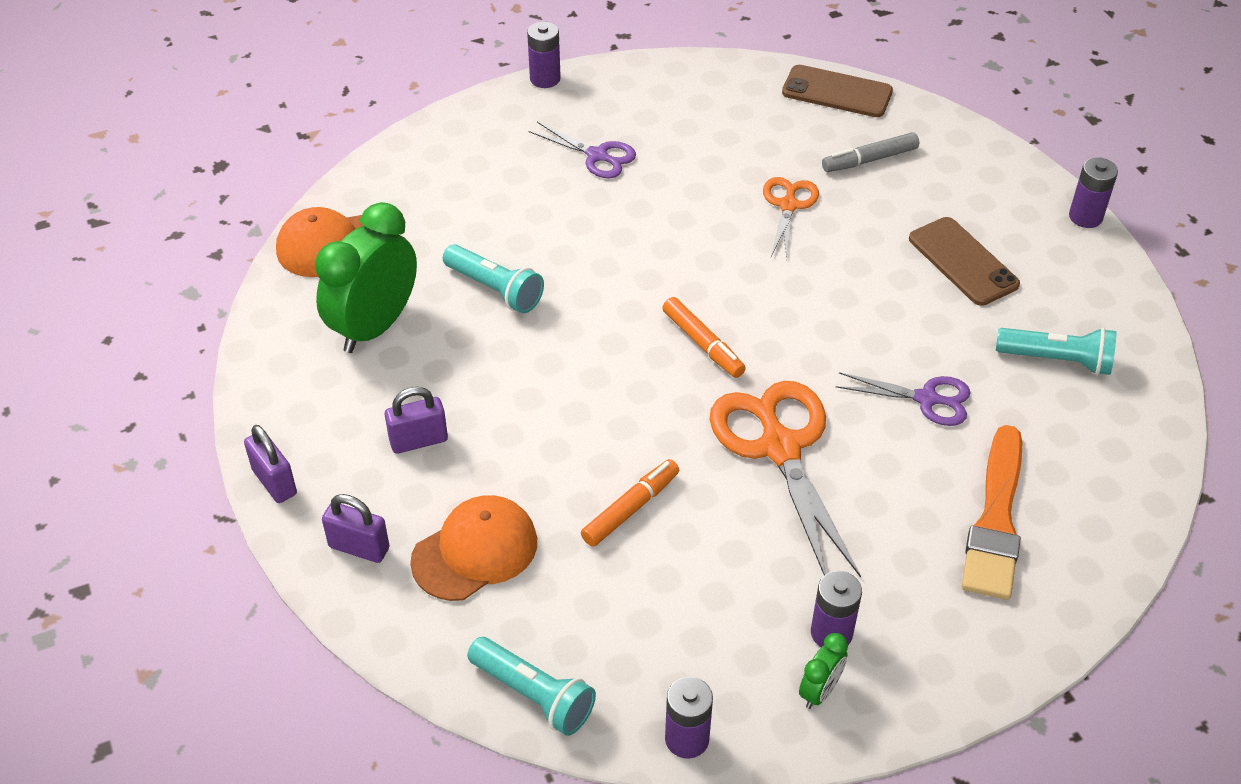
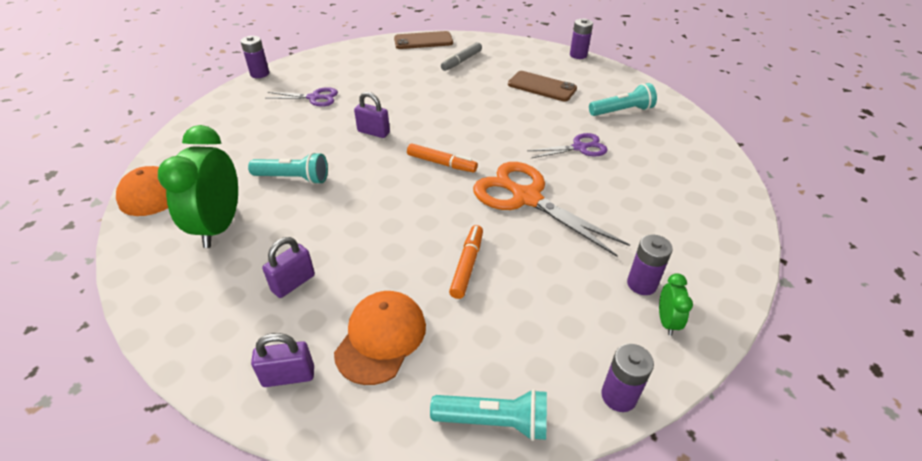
camera: 30 degrees left, 5 degrees down
(274, 482) = (190, 358): purple padlock -> purple padlock (373, 132)
(788, 205) = (437, 89): orange scissors -> none
(995, 520) = (665, 189): orange brush -> none

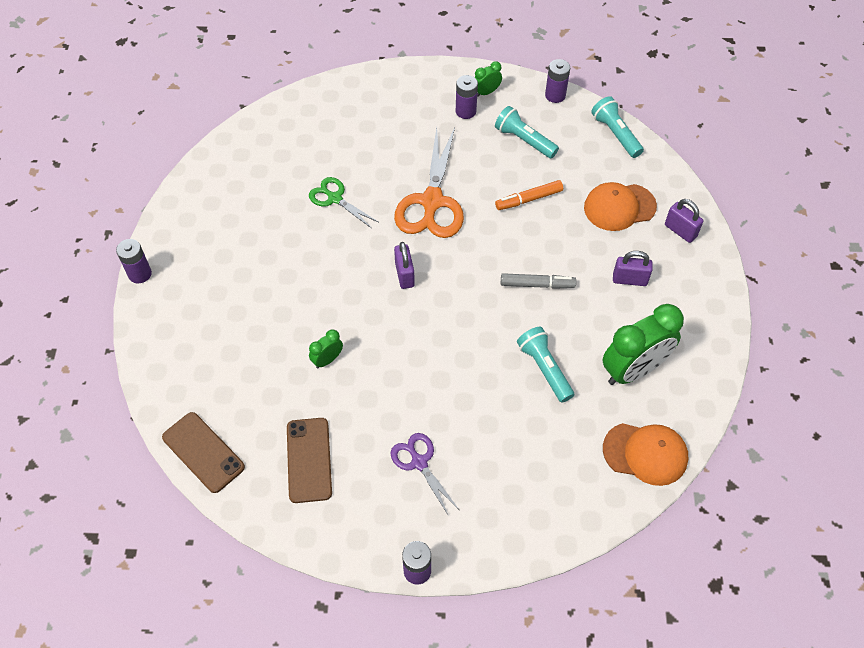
camera: 125 degrees left, 15 degrees up
(373, 132) = (434, 360): purple padlock -> purple padlock (404, 275)
(430, 93) = (327, 360): none -> green clock
(441, 163) = (435, 278): orange marker -> none
(461, 61) = (232, 376): grey marker -> grey marker (537, 284)
(542, 86) = (241, 272): brown phone -> brown phone (309, 460)
(579, 148) = (335, 198): purple scissors -> green scissors
(622, 111) = (247, 193): turquoise flashlight -> turquoise flashlight (524, 140)

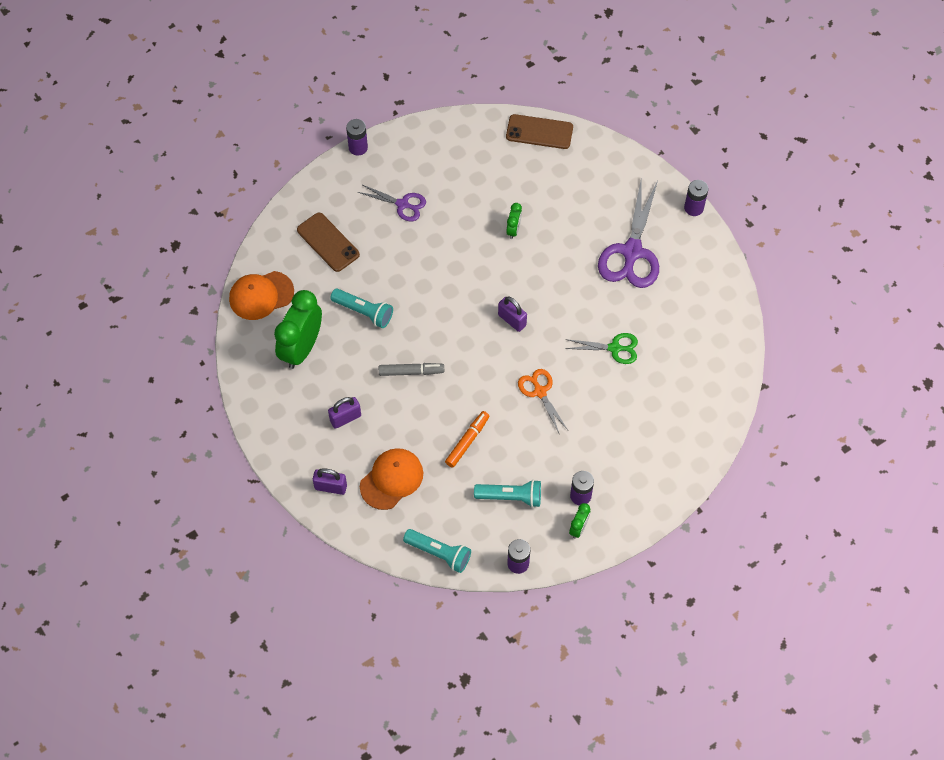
camera: 145 degrees right, 5 degrees up
(237, 269) = (632, 252): none -> purple scissors
(309, 460) = (471, 165): brown phone -> brown phone (328, 242)
(432, 201) = (540, 392): orange scissors -> orange scissors, size x0.55
(537, 284) = (411, 372): grey marker -> grey marker turned 150 degrees counterclockwise

